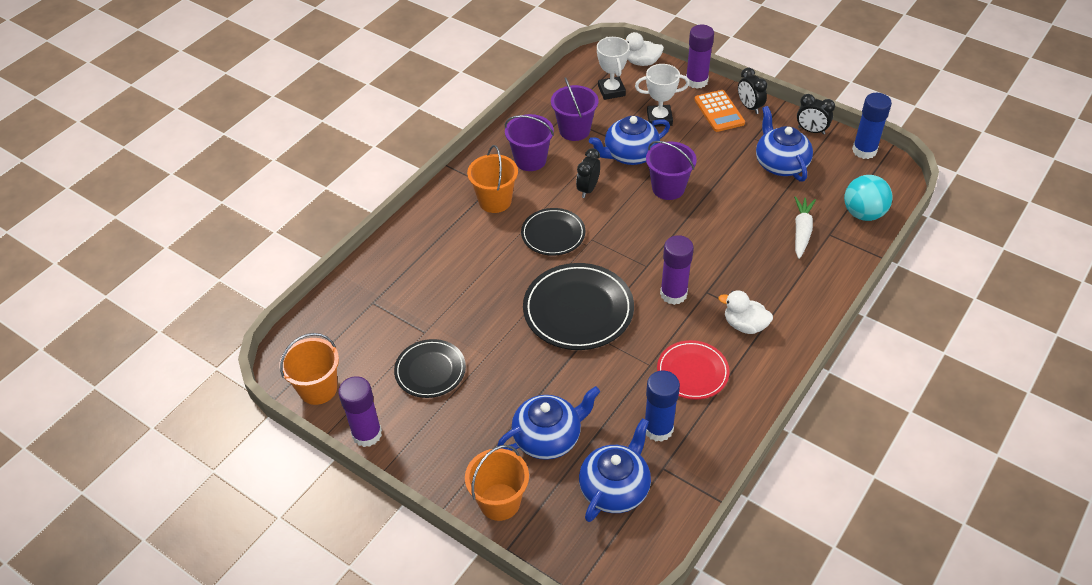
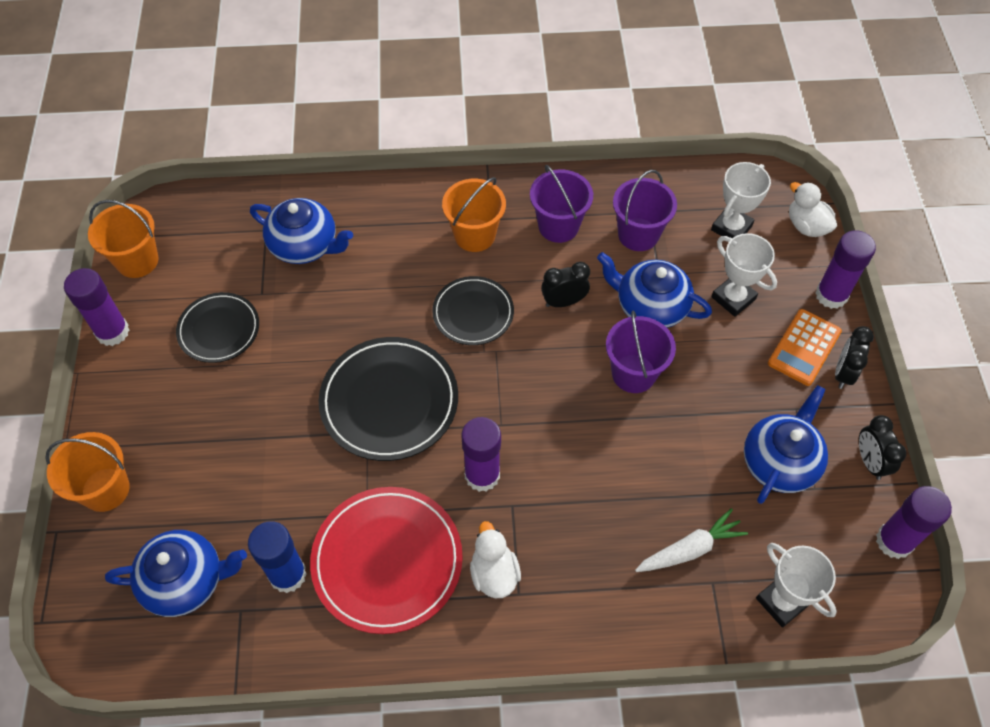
camera: 50 degrees right, 10 degrees up
(548, 437) = (208, 481): blue teapot -> blue teapot (305, 245)
(692, 372) = (387, 561): red plate -> red plate, size x1.62
(863, 213) = (782, 601): turquoise ball -> white trophy
(864, 150) = (894, 541): blue glue stick -> purple glue stick

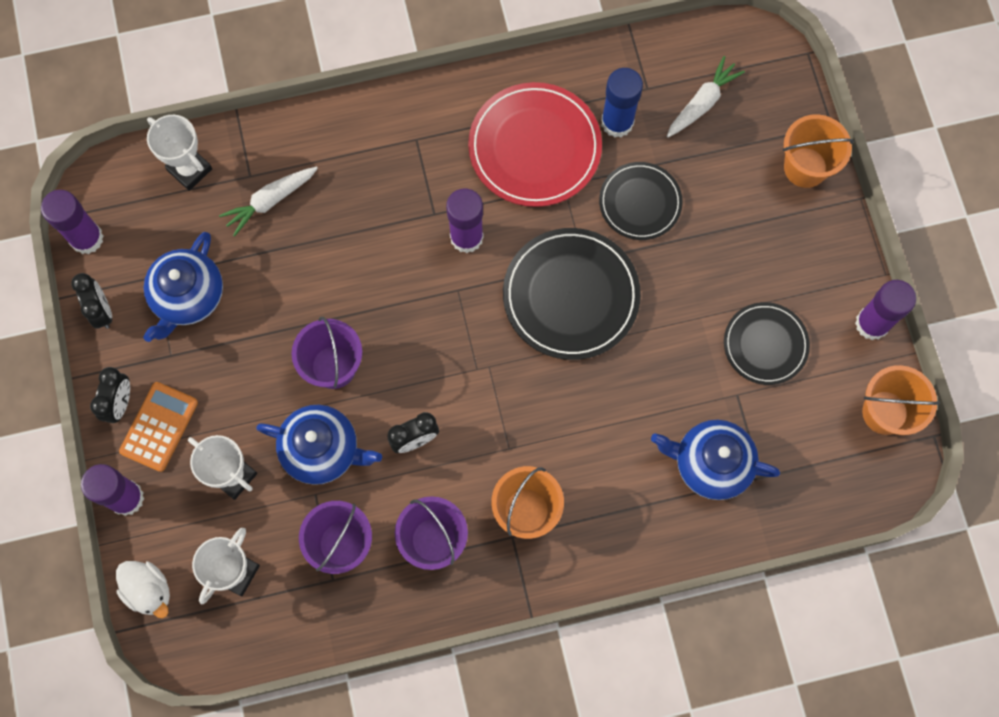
camera: 170 degrees right, 15 degrees up
(186, 581) = (702, 103): blue teapot -> white carrot
(473, 313) = (508, 409): black plate -> black plate (640, 202)
(494, 573) = (440, 152): white duck -> none

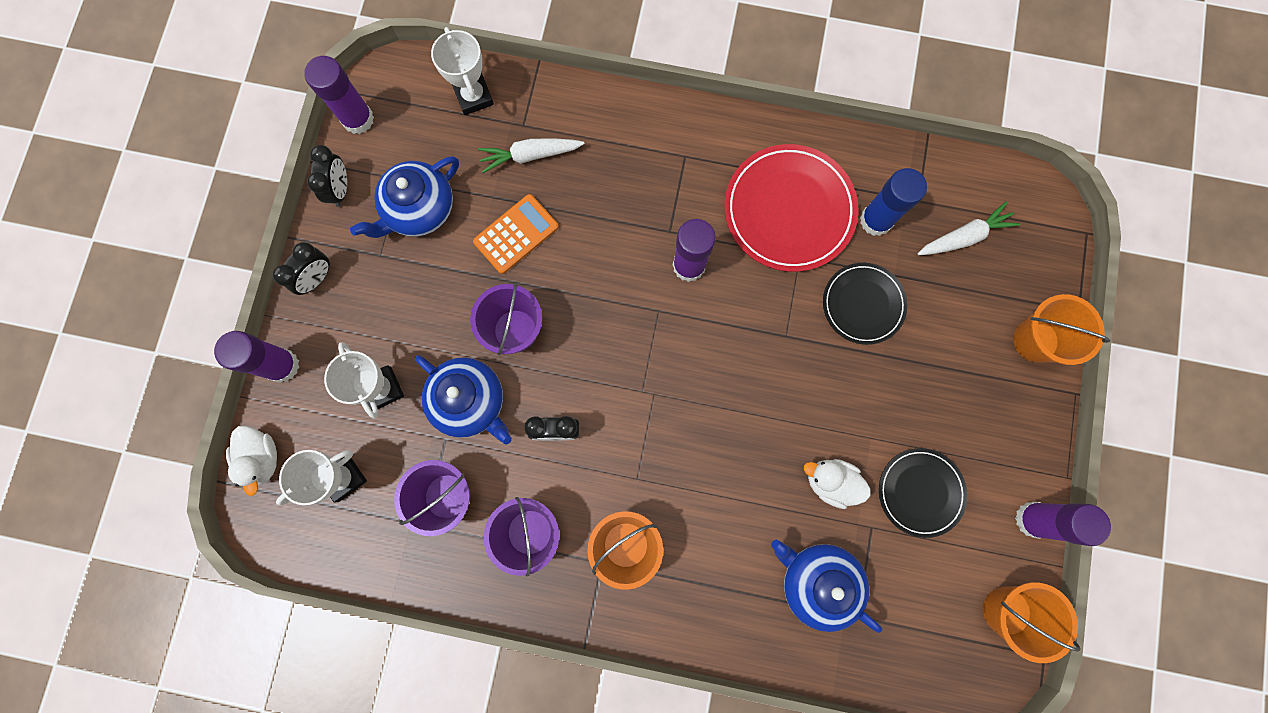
camera: 25 degrees right, 5 degrees up
(159, 427) = (340, 315): orange calculator -> orange calculator (516, 234)
(571, 296) = (759, 362): black plate -> none
(683, 372) = (830, 482): none -> white duck

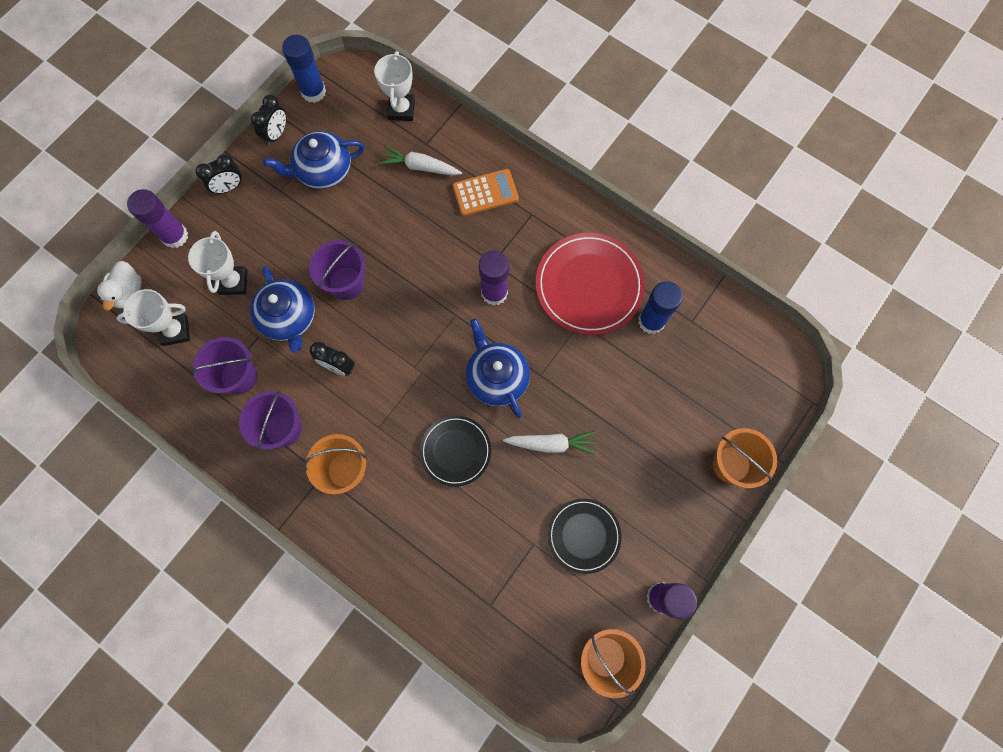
camera: 25 degrees right, 5 degrees down
(358, 119) = (313, 92): purple glue stick -> blue glue stick
(516, 234) = (381, 217): orange calculator -> orange calculator (485, 193)
(817, 581) = (471, 564): blue teapot -> blue teapot (496, 378)
(830, 482) = (519, 496): white duck -> none
(863, 304) = (610, 378): black plate -> black plate (455, 451)
(964, 237) = (713, 363): white carrot -> white carrot (550, 444)

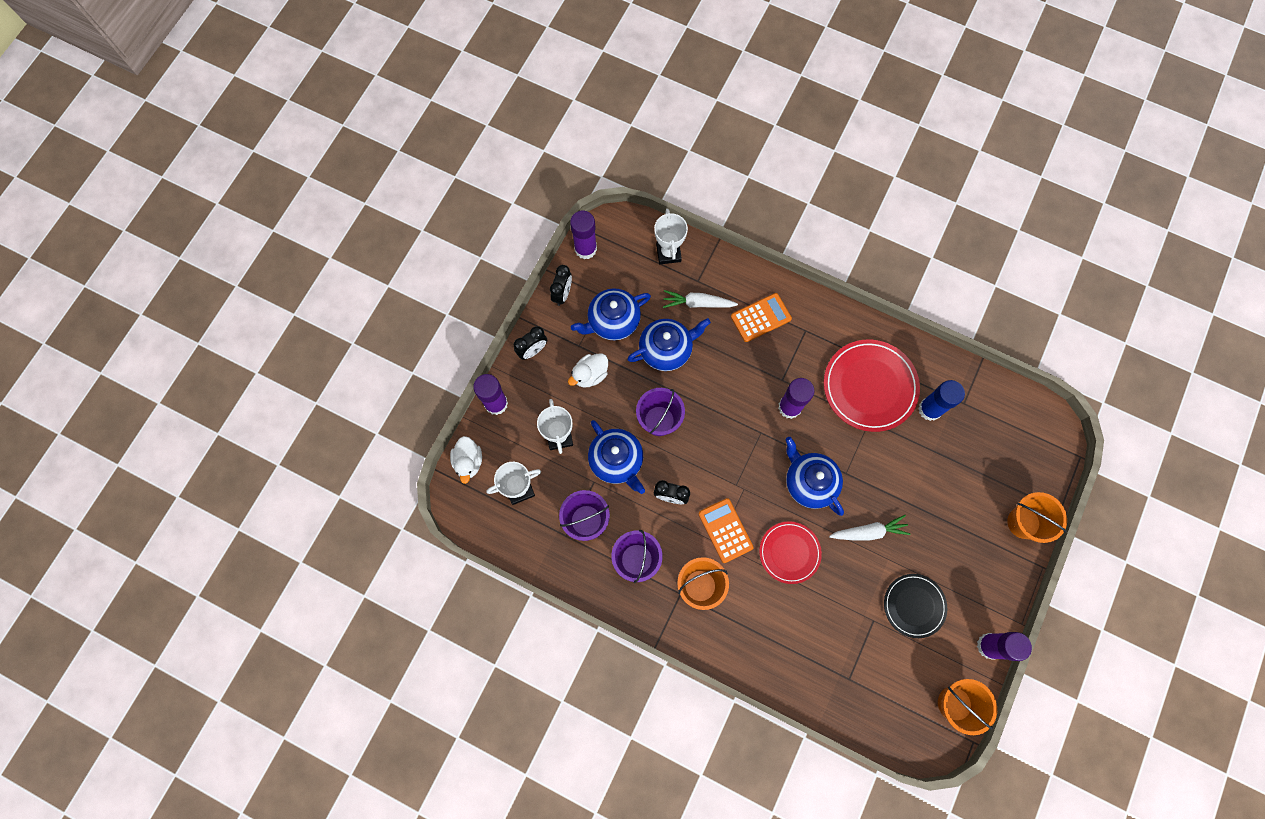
camera: 10 degrees left, 0 degrees up
(284, 223) = (590, 375): none -> white duck
(313, 92) = (585, 249): blue glue stick -> purple glue stick
(373, 209) = (666, 349): none -> blue teapot
(390, 414) = (725, 530): none -> orange calculator
(455, 451) = (789, 552): black plate -> red plate

